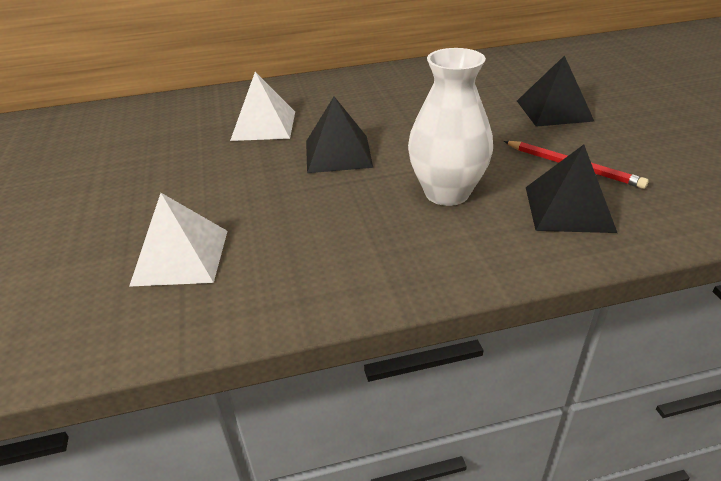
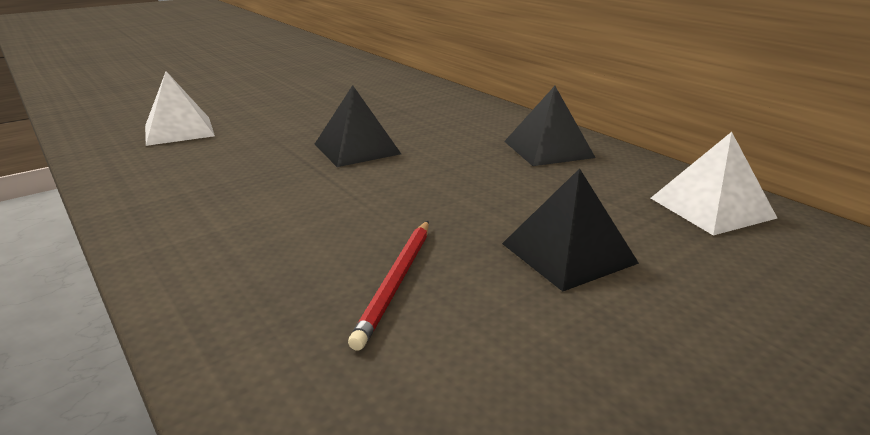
camera: 65 degrees right, 10 degrees down
(263, 125) = (394, 114): white pyramid -> white pyramid (711, 207)
(447, 193) = (297, 208): white vase -> none
(569, 208) = (280, 286): black pyramid -> black pyramid (548, 149)

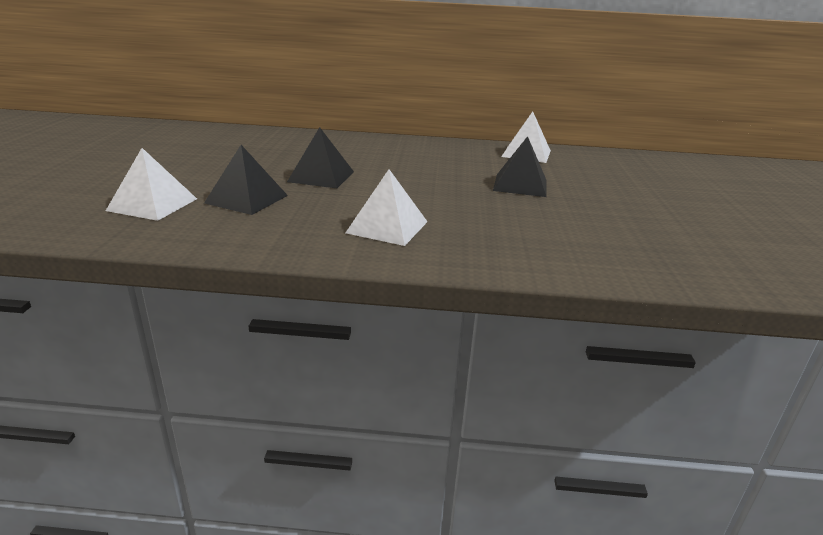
camera: 50 degrees left, 0 degrees up
(261, 233) = (387, 227): none -> white pyramid
(396, 282) = (492, 217): red pencil -> none
(548, 149) = (418, 149): black pyramid -> black pyramid (247, 199)

